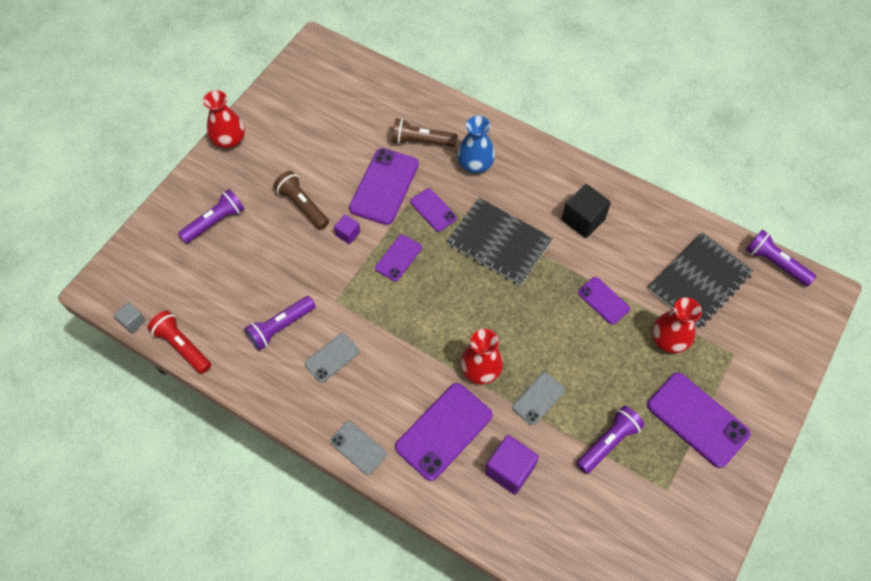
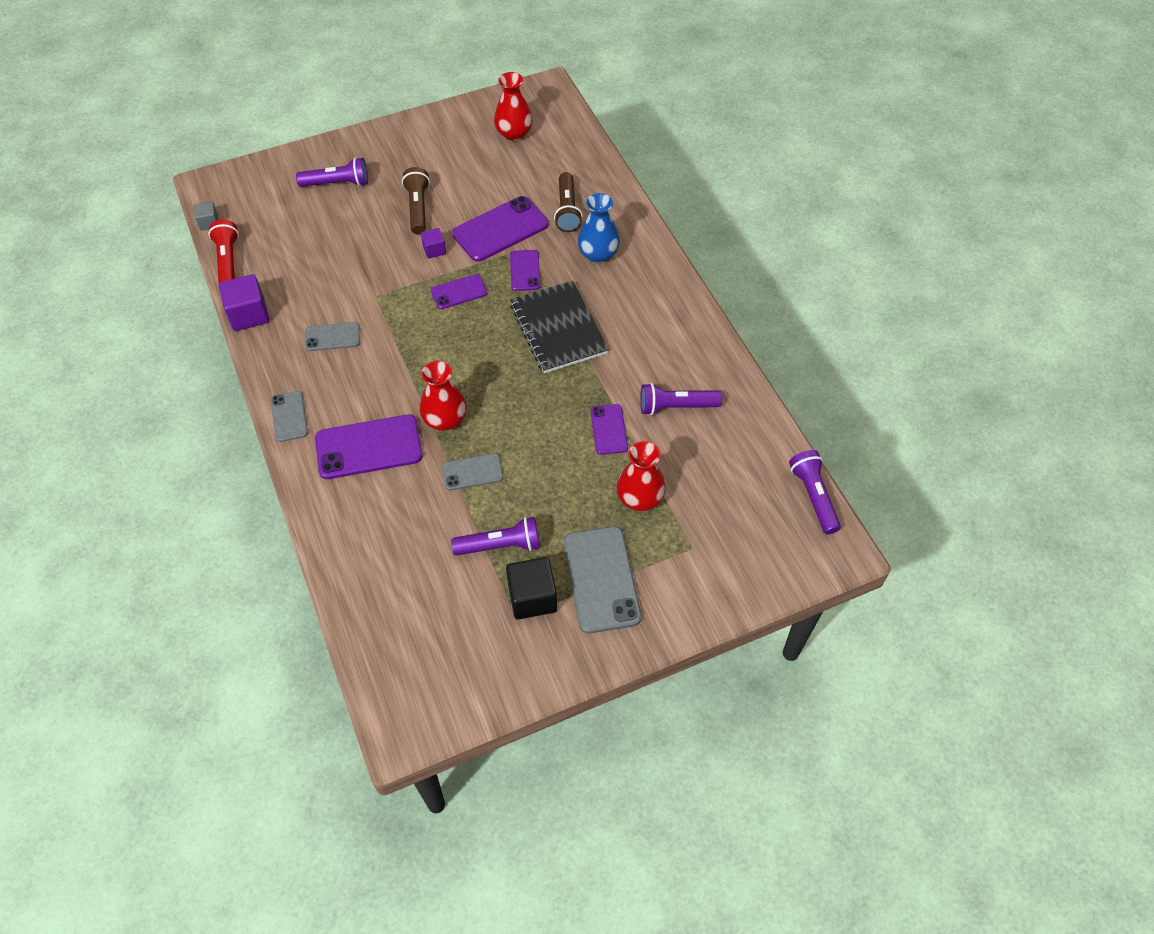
camera: 35 degrees right, 5 degrees down
(229, 140) = (406, 127): red vase -> red vase (514, 133)
(281, 327) = (314, 290): purple flashlight -> purple flashlight (676, 406)
(421, 141) = (567, 210): brown flashlight -> brown flashlight turned 135 degrees counterclockwise
(510, 469) = (394, 511): purple cube -> purple cube (249, 314)
(583, 219) = (655, 352): black cube -> black cube (532, 597)
(697, 419) = (601, 579): purple phone -> grey phone
(699, 281) = (718, 467): black notebook -> none

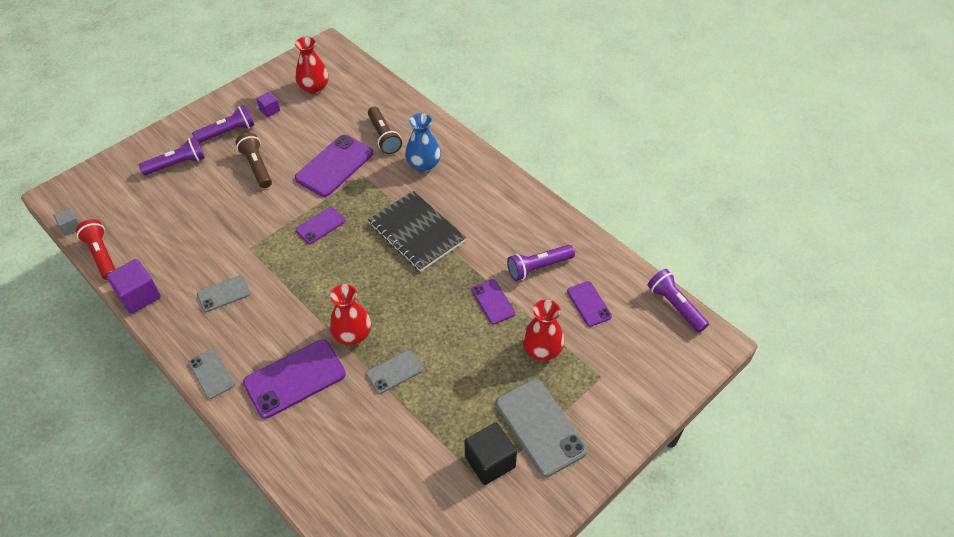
camera: 20 degrees left, 5 degrees down
(434, 250) = (285, 197): purple cube -> purple cube (269, 110)
(500, 545) = (444, 426): purple flashlight -> purple flashlight (227, 132)
(525, 270) = (369, 193): purple phone -> purple phone (589, 304)

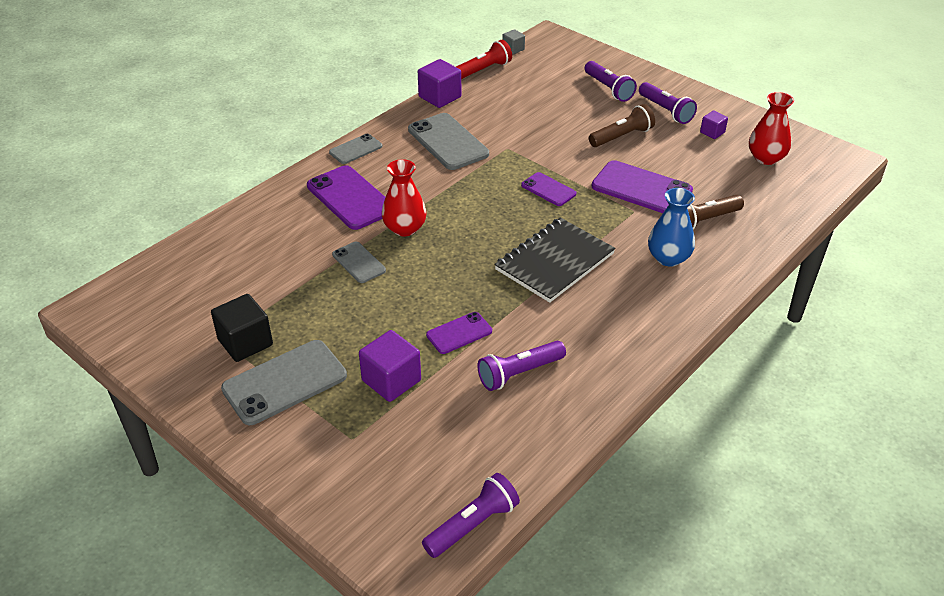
camera: 85 degrees right, 10 degrees down
(224, 294) = (448, 142): grey phone -> grey phone, size x1.78
(538, 267) = (519, 373): purple flashlight -> purple flashlight turned 90 degrees counterclockwise
(542, 349) = (391, 380): red vase -> purple cube
(589, 304) = (466, 425): purple phone -> none

